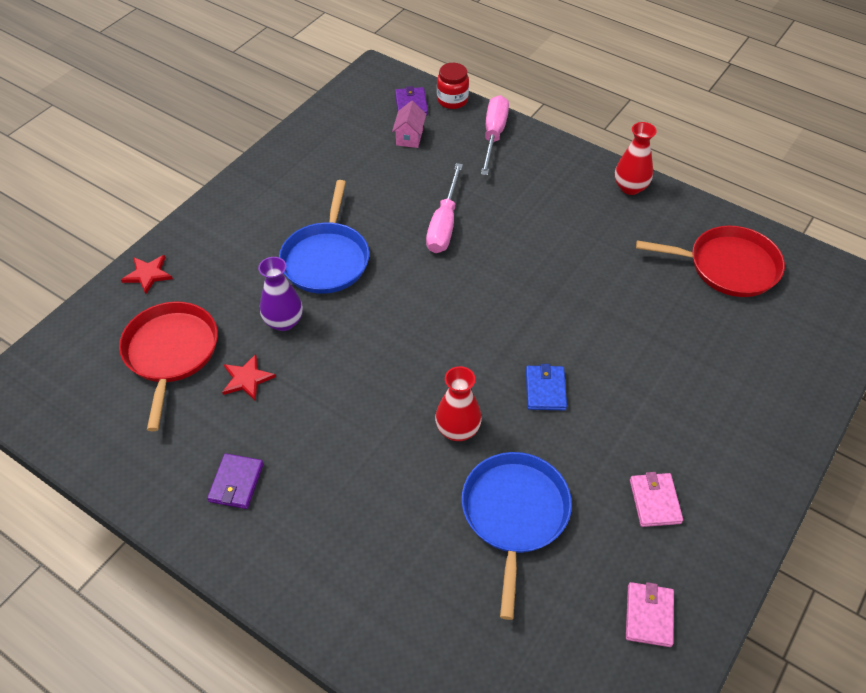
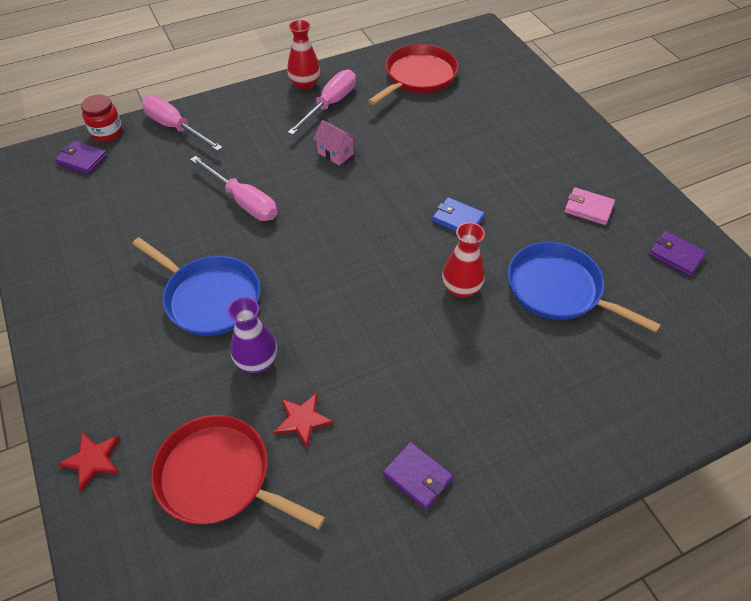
camera: 60 degrees left, 0 degrees up
(409, 137) = (120, 178): pink house -> pink house (335, 153)
(619, 219) = (330, 104): none -> pink screwdriver
(649, 615) = (676, 255): pink wallet -> purple wallet

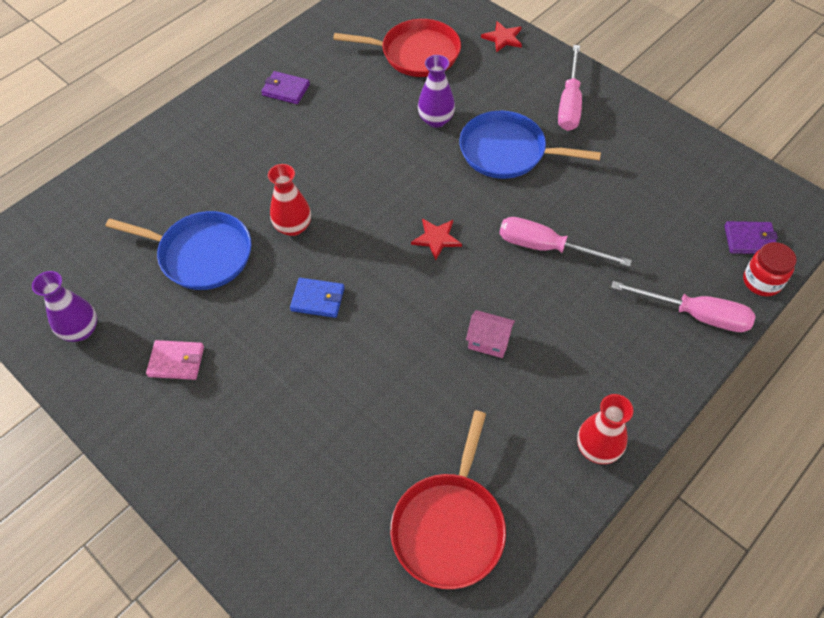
camera: 160 degrees right, 5 degrees up
(302, 420) = (380, 96): red star -> red star (436, 239)
(330, 104) = (541, 421): pink screwdriver -> pink screwdriver (569, 103)
(676, 255) = (81, 330): purple wallet -> purple vase

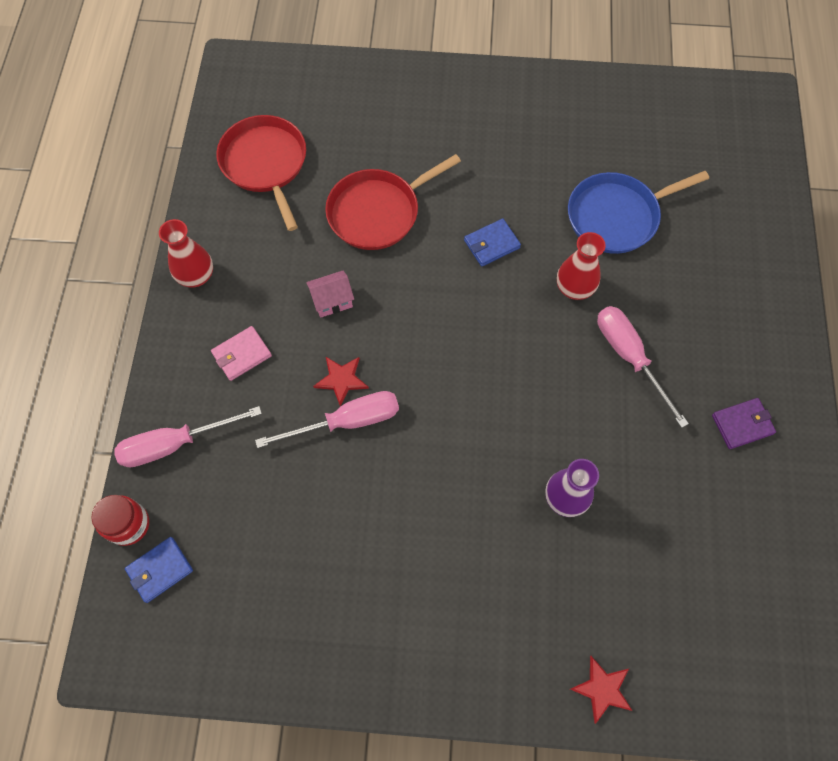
camera: 140 degrees right, 10 degrees up
(81, 330) = (629, 112): purple vase -> none
(176, 361) = (541, 137): pink wallet -> pink wallet (242, 354)
(416, 53) = (671, 581): red pan -> red pan (378, 212)
(436, 239) = (448, 362): red star -> red star (341, 380)
(507, 151) = (463, 510): blue pan -> none
(569, 103) = (449, 632): pink screwdriver -> pink screwdriver (629, 357)
(749, 240) = (160, 570): purple wallet -> blue wallet

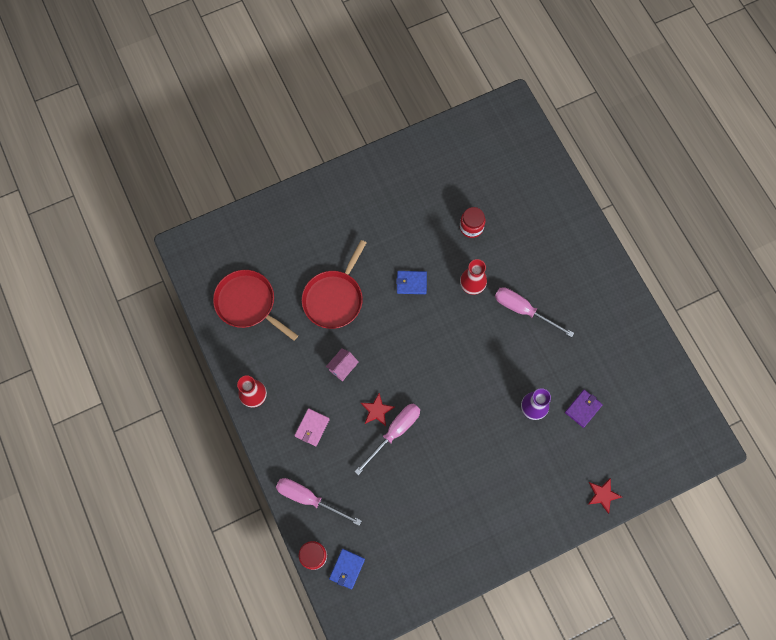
camera: 30 degrees left, 5 degrees up
(175, 443) = (309, 498): pink screwdriver -> pink screwdriver turned 75 degrees clockwise
(491, 244) = (411, 283): blue wallet -> blue wallet turned 60 degrees clockwise
(617, 216) = (471, 227): blue pan -> red jar
(742, 424) = (600, 316): purple wallet -> purple wallet (583, 409)

